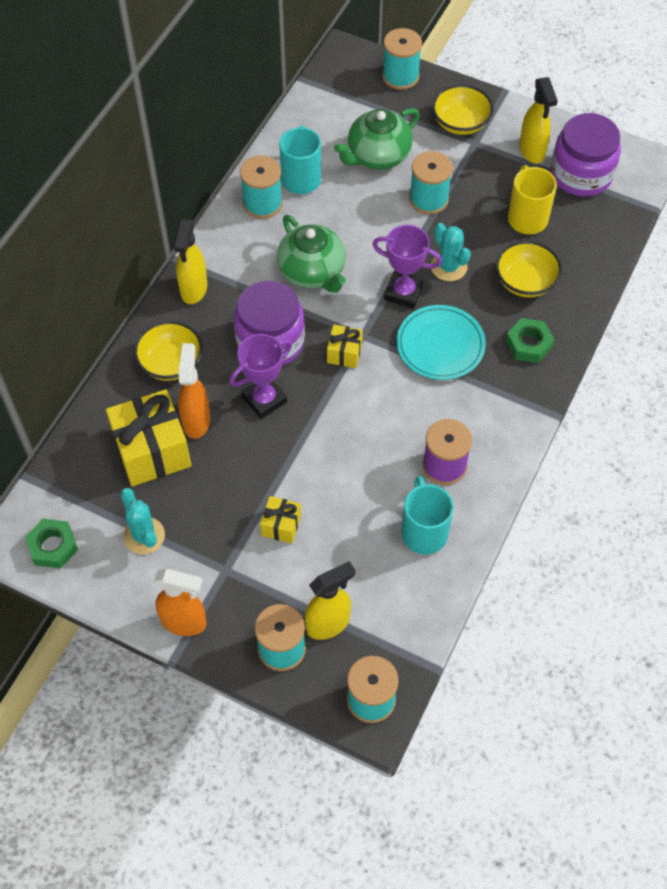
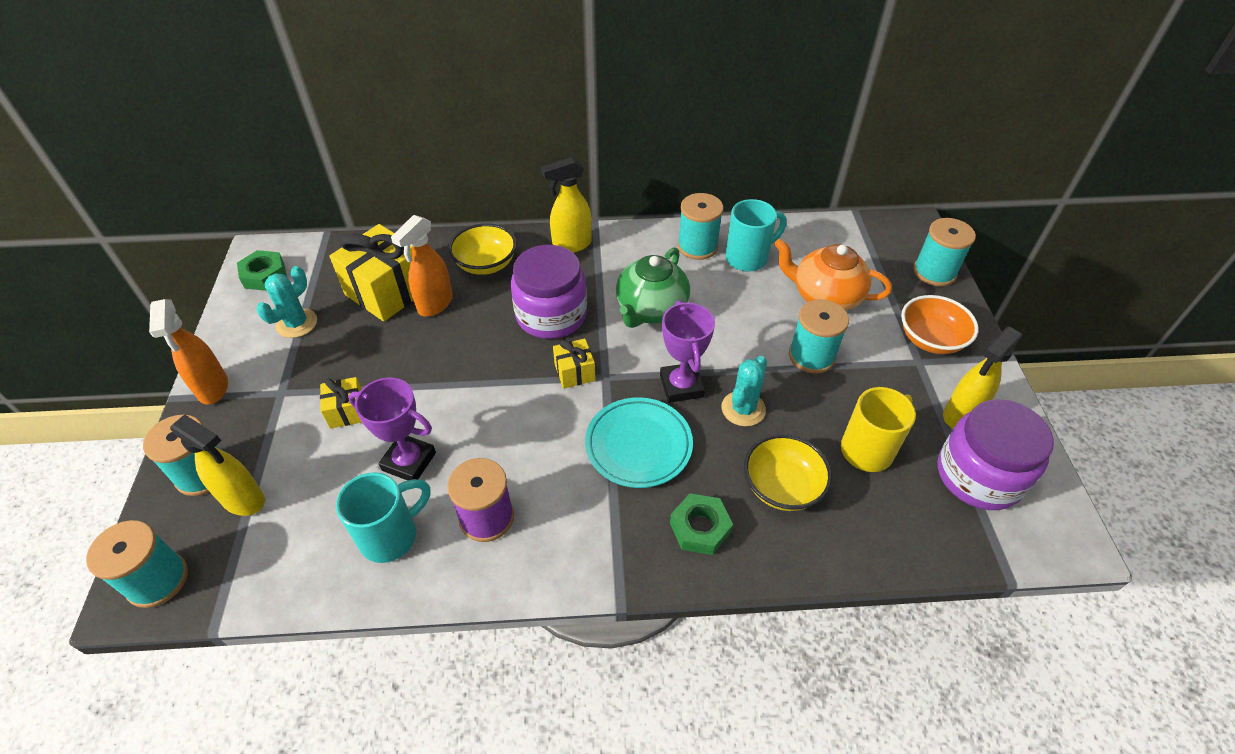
camera: 60 degrees right, 10 degrees down
(196, 420) = (435, 304): orange spray bottle -> orange spray bottle turned 150 degrees clockwise
(264, 399) = (484, 338): purple trophy -> purple trophy (409, 461)
(378, 156) = (825, 296): green teapot -> orange teapot
(460, 123) = (930, 339): yellow bowl -> orange bowl

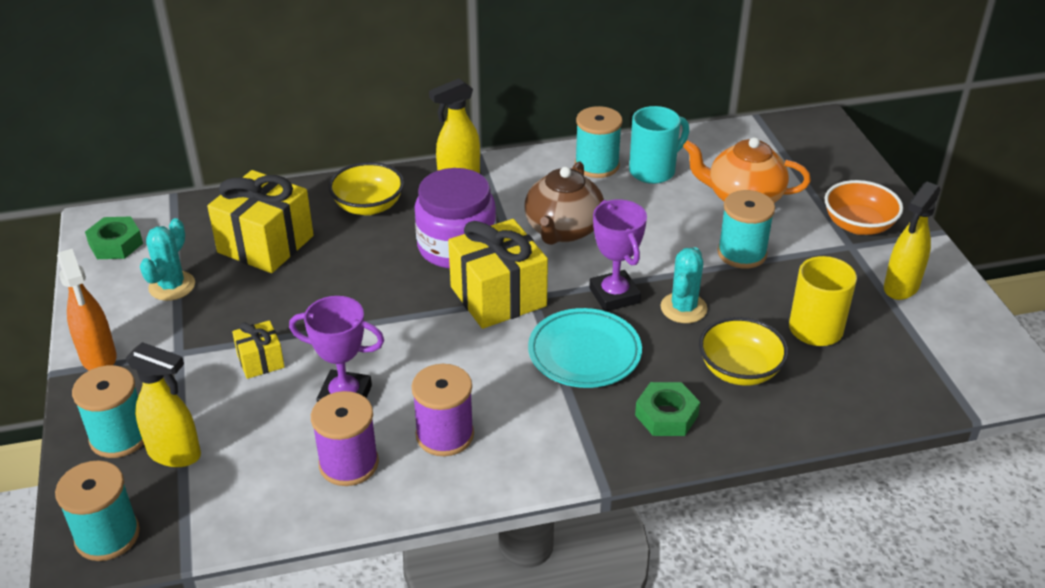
camera: 10 degrees left, 10 degrees down
(391, 535) = (349, 463): turquoise mug -> purple spool
(435, 304) = (324, 251): orange spray bottle -> none
(574, 372) = (498, 296): yellow gift -> yellow gift, size x2.00
(651, 310) = (563, 230): green teapot -> brown teapot
(934, 272) = (850, 164): turquoise spool -> none
(978, 475) = (928, 336): purple jar -> none

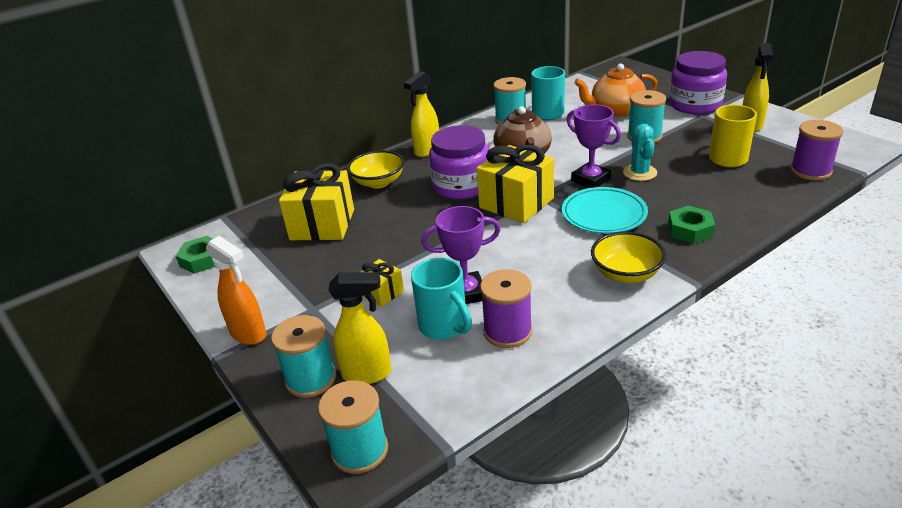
camera: 20 degrees left, 5 degrees down
(172, 286) = (271, 271): turquoise cactus -> none
(290, 430) = (444, 326): none -> turquoise mug
(445, 435) = (558, 290): purple spool -> purple spool (810, 171)
(739, 370) = (707, 192): yellow bowl -> yellow bowl (626, 274)
(858, 225) = (695, 104): orange bowl -> purple jar

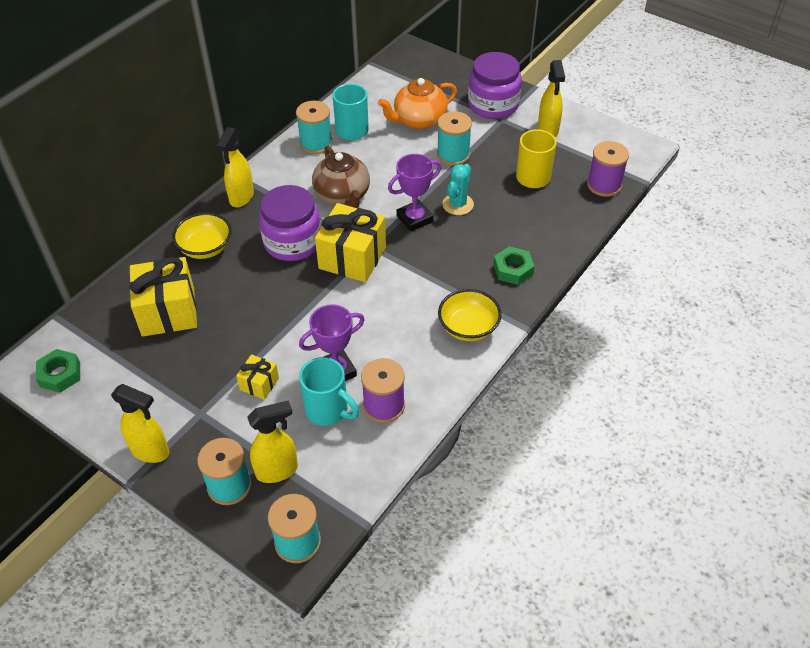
camera: 20 degrees left, 15 degrees up
(249, 334) = (151, 451): orange spray bottle -> yellow spray bottle
(590, 179) = (414, 219): purple trophy -> purple trophy turned 60 degrees counterclockwise
(604, 214) = (436, 261): turquoise plate -> none
(640, 173) = (458, 204): turquoise cactus -> turquoise cactus turned 45 degrees clockwise

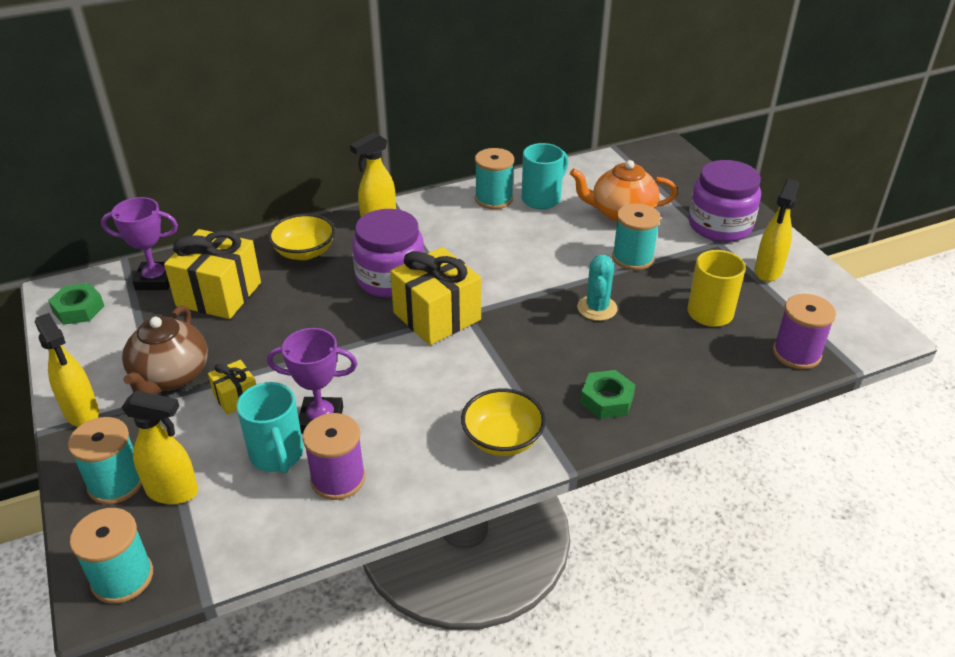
camera: 30 degrees right, 10 degrees down
(342, 195) = (479, 254): brown teapot -> brown teapot (170, 376)
(414, 219) = (536, 304): purple trophy -> purple trophy (155, 280)
(458, 204) = (597, 308): turquoise cactus -> turquoise cactus turned 45 degrees counterclockwise

